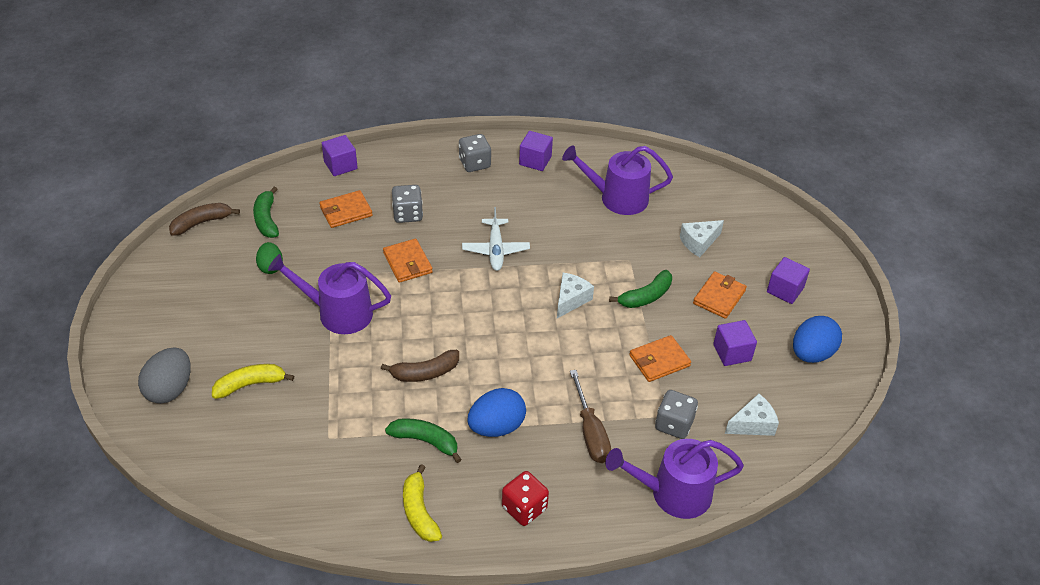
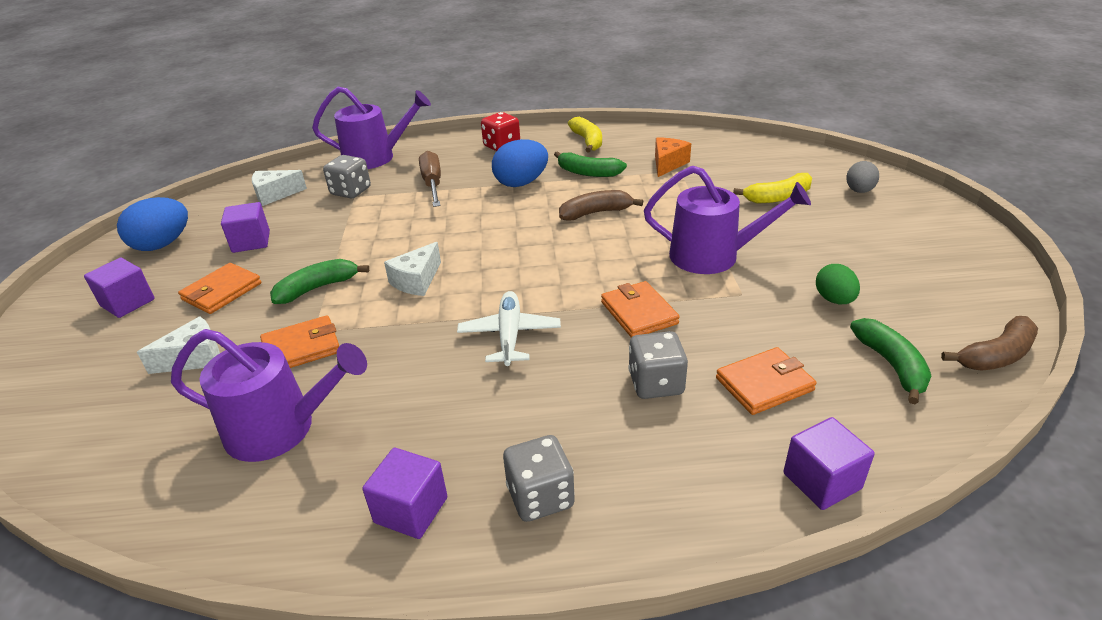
camera: 175 degrees left, 10 degrees down
(170, 389) = (859, 191): grey egg -> grey egg, size x0.64
(337, 452) = (668, 164): none -> orange cheese
(659, 361) = (337, 232): orange wallet -> orange wallet (301, 348)

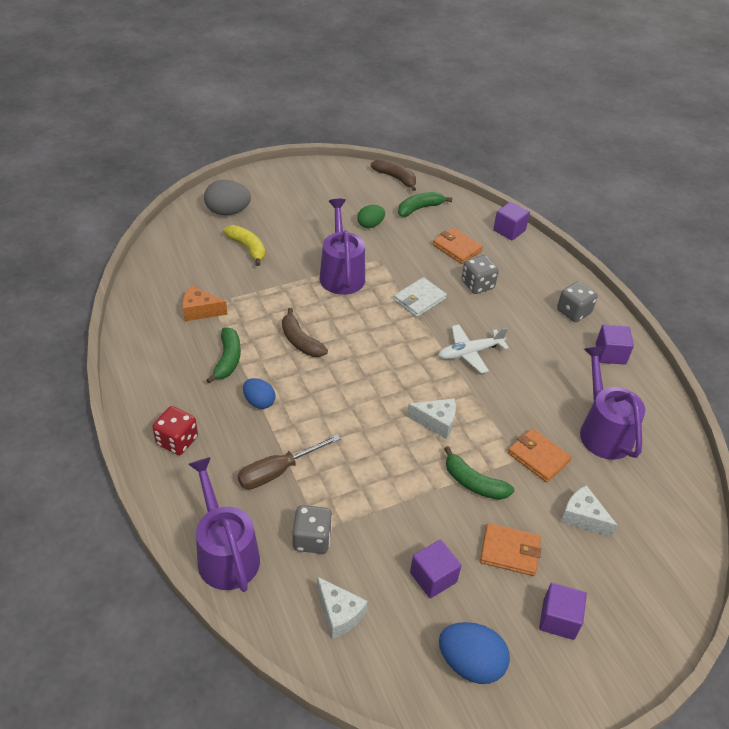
camera: 115 degrees left, 10 degrees up
(521, 183) = (259, 402): blue egg -> blue egg, size x0.64
(587, 141) = (156, 373): yellow banana -> none
(639, 313) = (419, 299): orange wallet -> white wallet
(859, 191) = (228, 212): grey egg -> grey egg, size x1.57

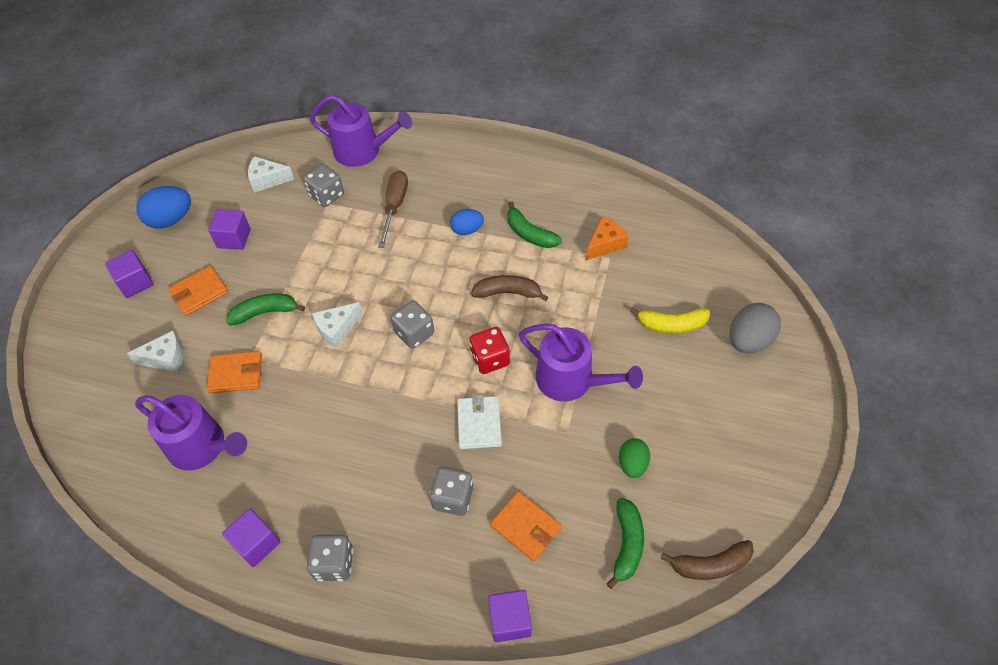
camera: 135 degrees right, 10 degrees up
(177, 441) = (475, 168): red dice -> red dice (490, 359)
(390, 373) = (414, 333): none -> grey dice
(457, 248) = (525, 527): orange wallet -> orange wallet turned 45 degrees clockwise
(469, 353) = (377, 413): white plane -> none

